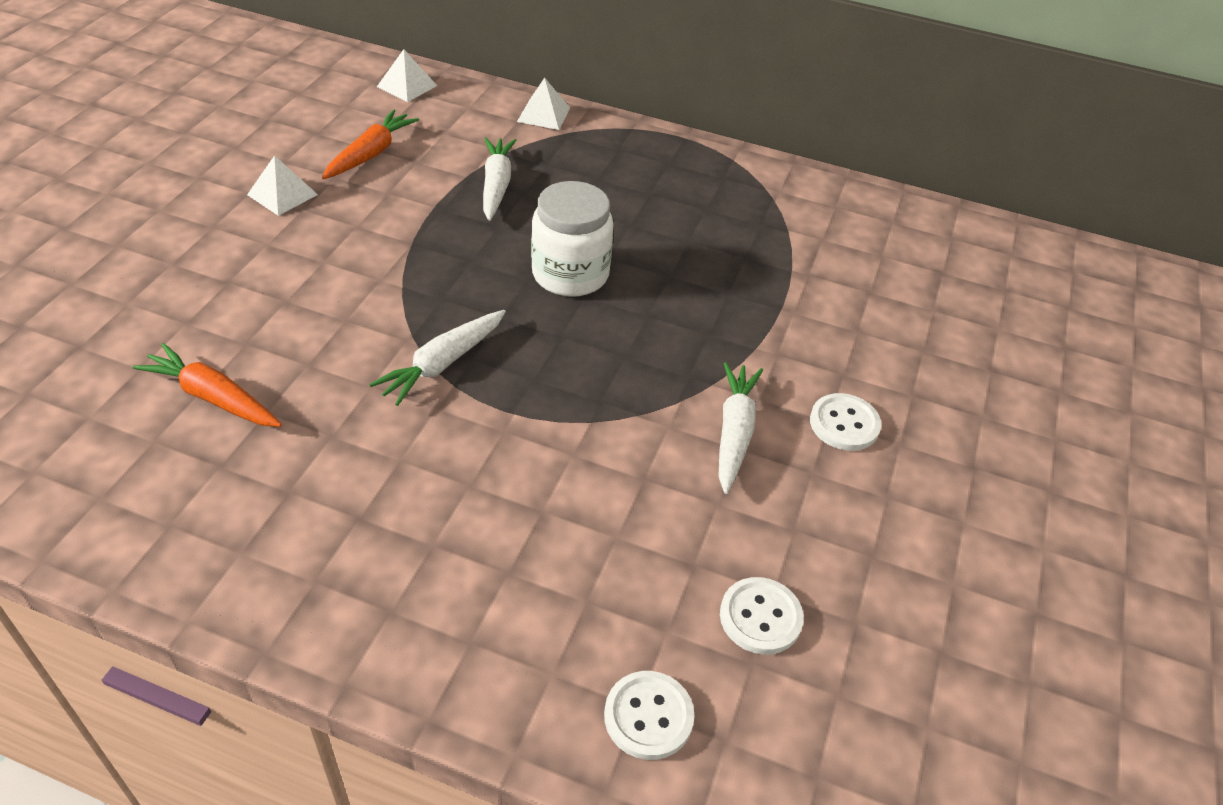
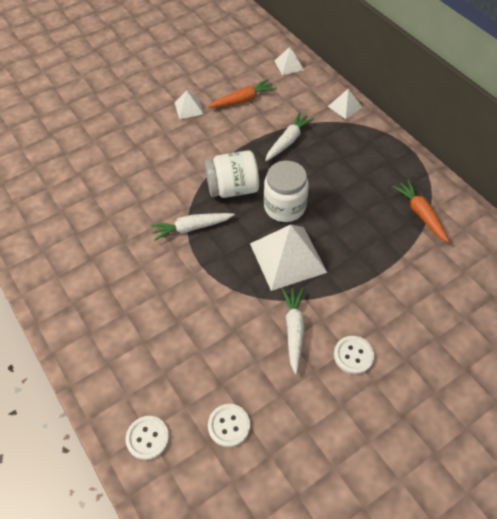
camera: 40 degrees right, 10 degrees up
(213, 397) = (93, 200): orange carrot -> orange carrot (421, 214)
(464, 281) = (233, 188): none -> white jar
(636, 340) = (287, 257): none -> white pyramid
(734, 432) = (294, 330): white carrot -> white carrot turned 45 degrees counterclockwise

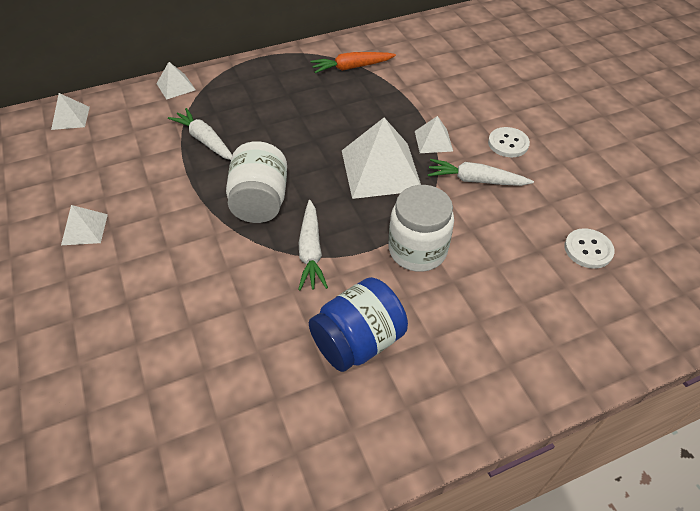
camera: 80 degrees left, 5 degrees down
(119, 269) = (358, 341): none -> blue jar
(147, 438) = (609, 327): white button -> none
(243, 100) = (106, 170): orange carrot -> none
(284, 207) = (307, 160): white jar -> white jar (417, 250)
(337, 292) = (433, 141): none -> white pyramid

